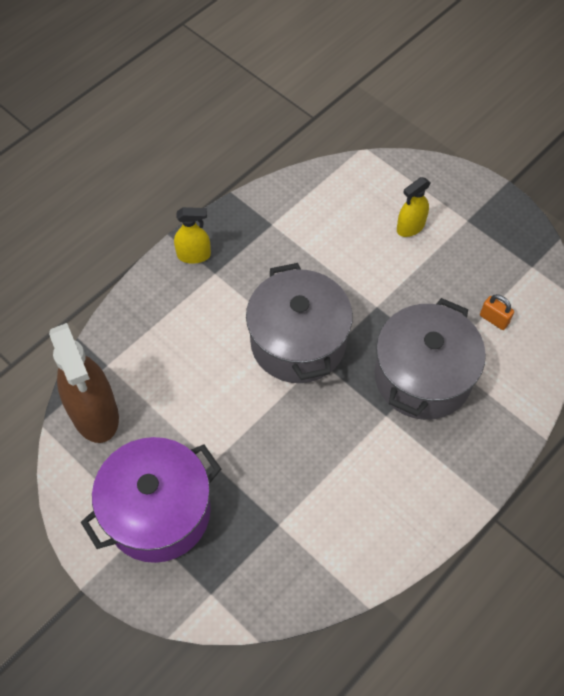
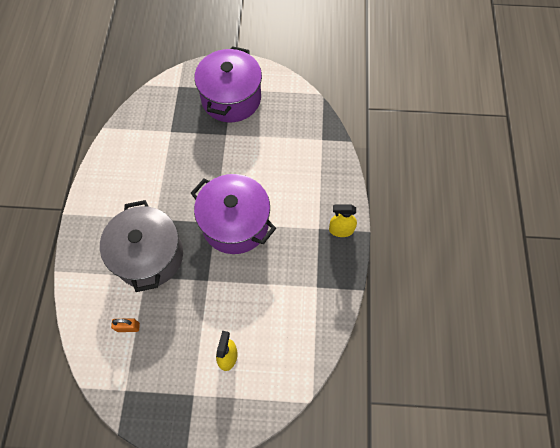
camera: 140 degrees right, 5 degrees up
(94, 413) = (303, 115): brown spray bottle -> none
(194, 255) = (341, 230): yellow spray bottle -> yellow spray bottle turned 45 degrees clockwise
(298, 342) = (235, 223): grey pot -> purple pot

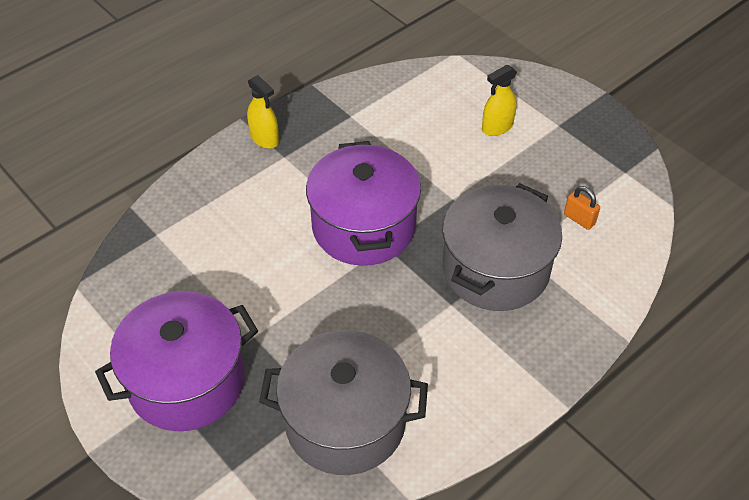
camera: 135 degrees left, 15 degrees down
(153, 133) = (345, 422): none -> grey pot

